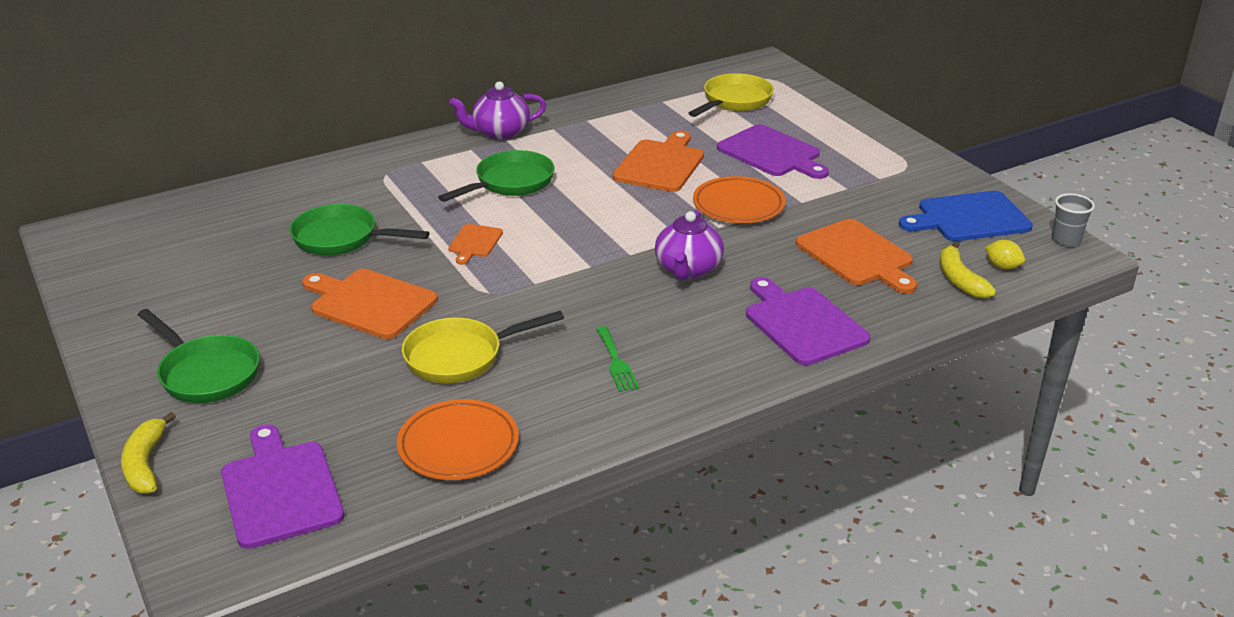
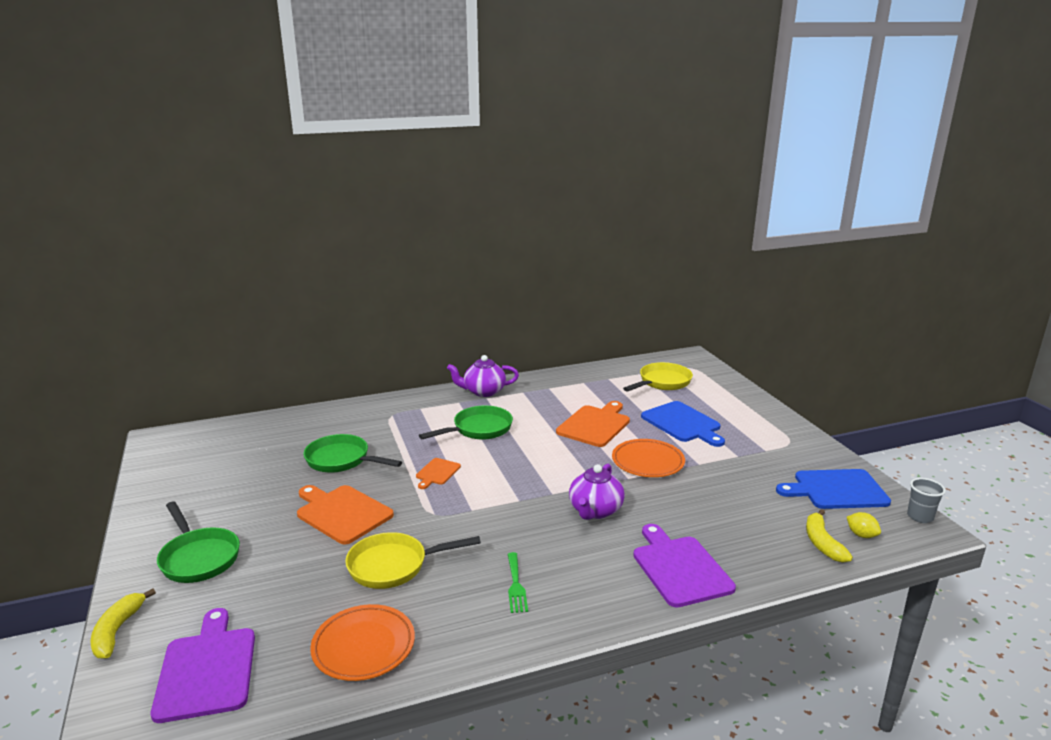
camera: 10 degrees right, 10 degrees down
(772, 153) = (683, 423): purple cutting board -> blue cutting board
(857, 255) = (737, 513): orange cutting board -> none

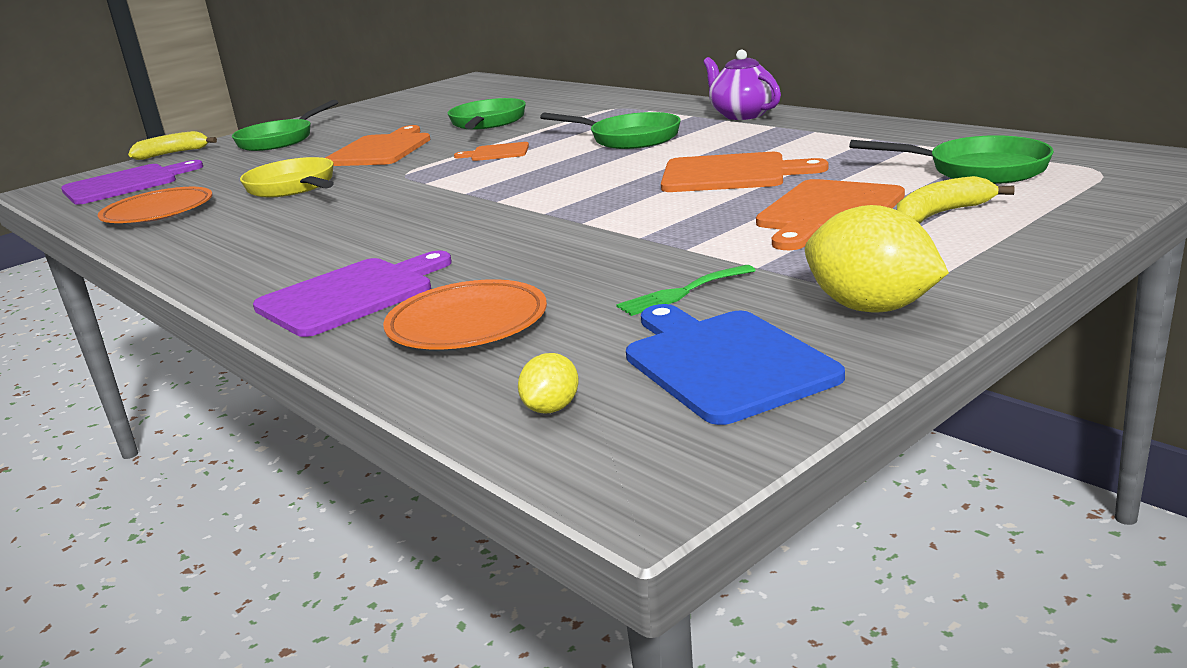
camera: 70 degrees right, 0 degrees up
(516, 585) = (276, 233): green fork -> green fork (682, 292)
(595, 510) = (471, 227): purple teapot -> none
(647, 462) = (649, 221): orange plate -> orange plate (467, 324)
(662, 382) = (978, 170): yellow pan -> green pan
(683, 423) = (828, 212): blue cutting board -> orange cutting board
(801, 449) = (871, 308): none -> yellow lemon
(822, 543) = (492, 377): yellow banana -> yellow banana (942, 213)
(920, 517) = (696, 465): grey cup -> none

